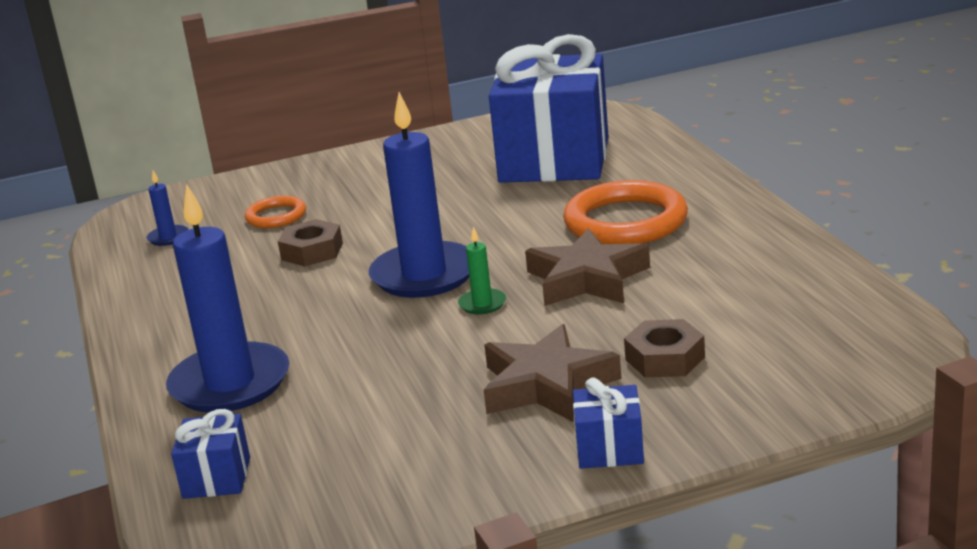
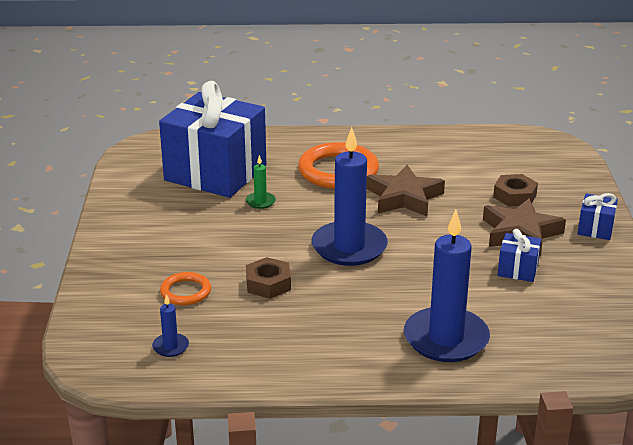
camera: 75 degrees left, 5 degrees up
(216, 478) = (562, 354): blue gift -> blue gift (517, 270)
(482, 304) = (408, 234): green candle -> green candle (260, 202)

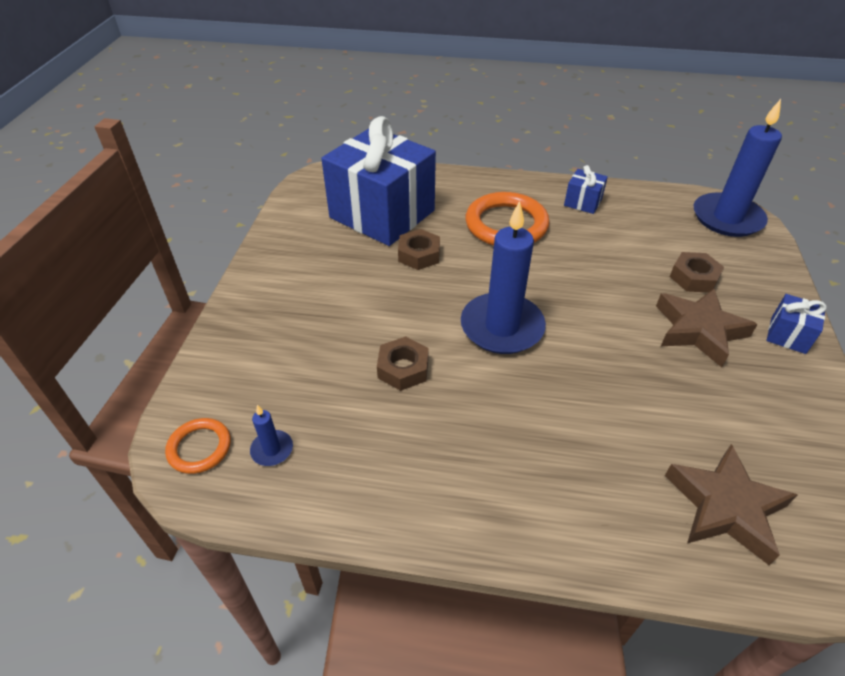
camera: 10 degrees right, 15 degrees up
(185, 292) = (311, 368): orange ring -> orange ring (199, 448)
(260, 202) = (419, 255): green candle -> brown nut
(404, 197) = (571, 266): brown star -> brown star (725, 507)
(446, 339) = (598, 486): blue candle -> blue candle (727, 218)
(517, 270) = (693, 385): blue gift -> blue gift (583, 202)

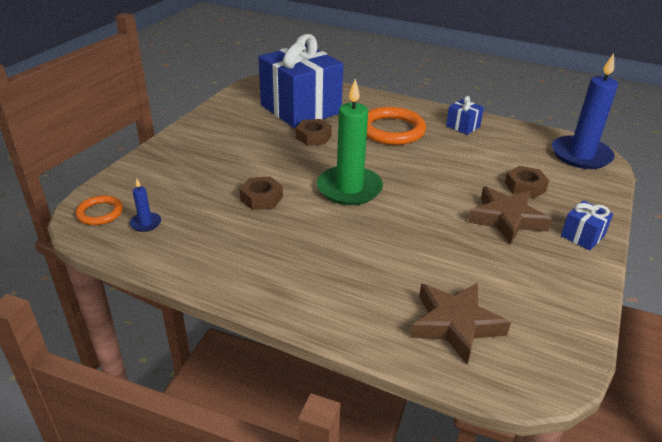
camera: 15 degrees right, 10 degrees down
(502, 327) = (349, 188): blue candle -> green candle

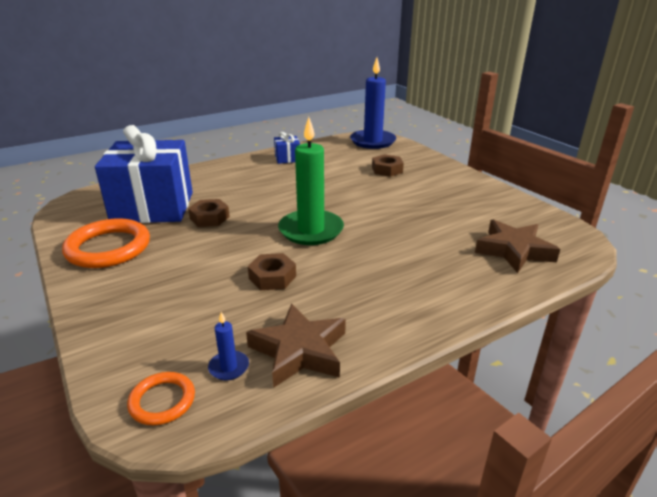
camera: 55 degrees left, 5 degrees down
(391, 130) = (252, 183): orange ring -> orange ring (108, 248)
(506, 219) = (416, 189): brown star -> brown star (299, 350)
(582, 236) = (456, 175): blue gift -> none

